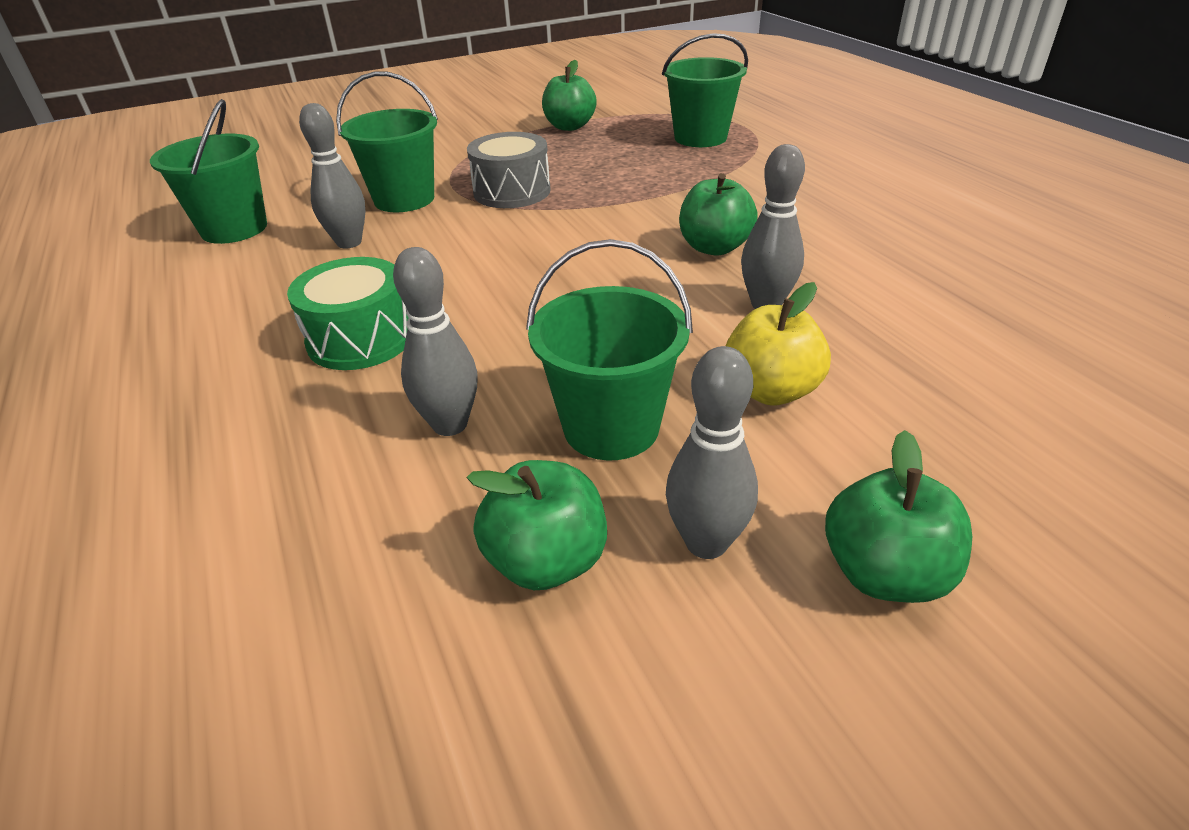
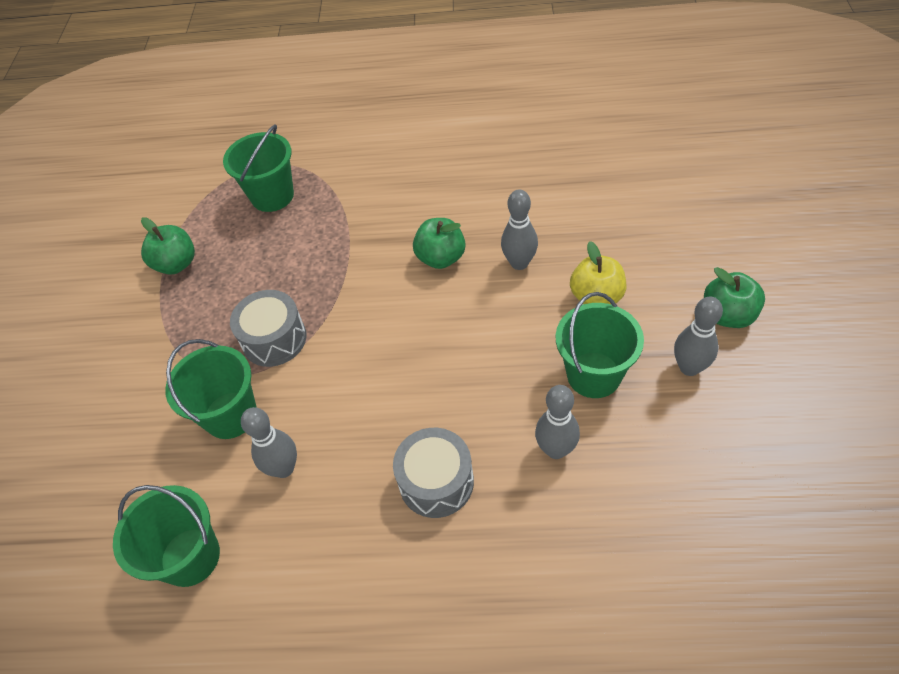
camera: 60 degrees left, 15 degrees up
(361, 338) = (436, 482): green drum -> grey drum
(546, 560) = (677, 432): green apple -> none

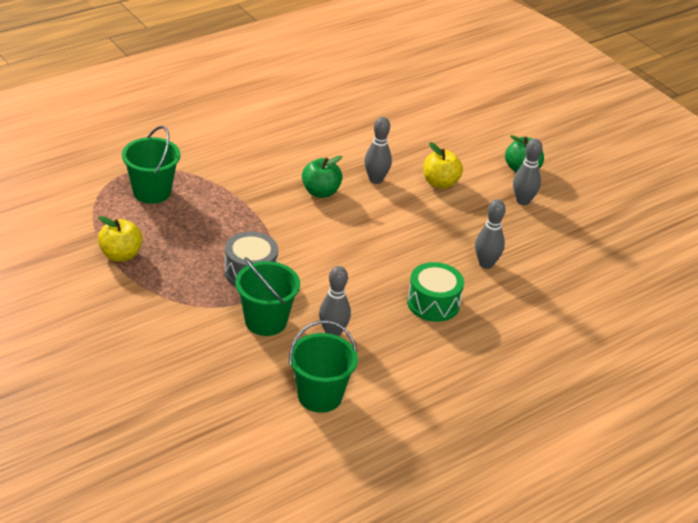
camera: 45 degrees left, 15 degrees down
(176, 264) = (121, 255): green apple -> yellow apple
(436, 482) = (433, 303): grey drum -> green drum
(593, 375) = (474, 222): green bucket -> none

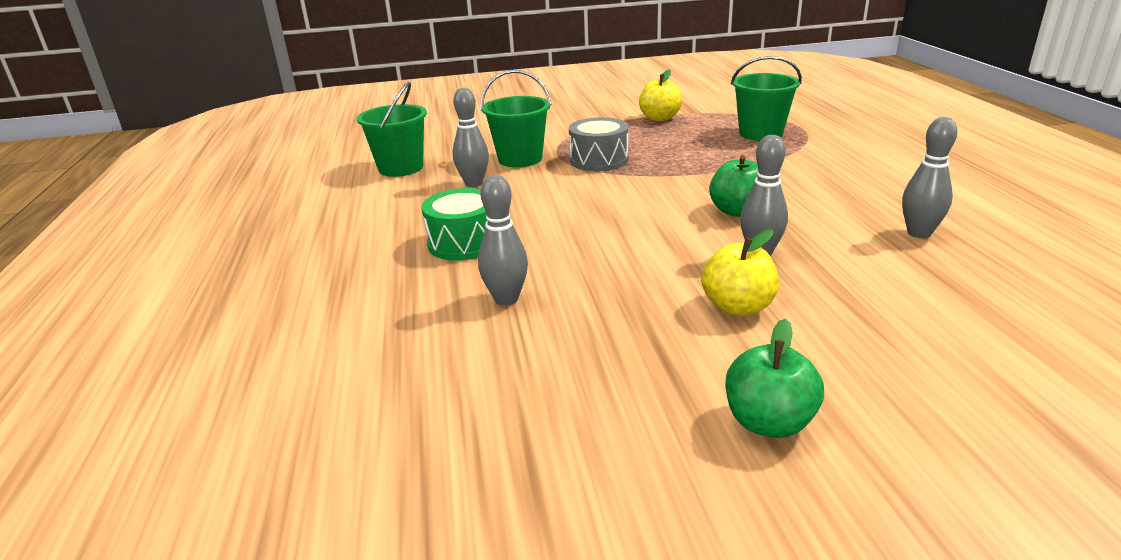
camera: 120 degrees right, 10 degrees down
(523, 201) = (651, 387): grey bowling pin -> grey bowling pin (919, 233)

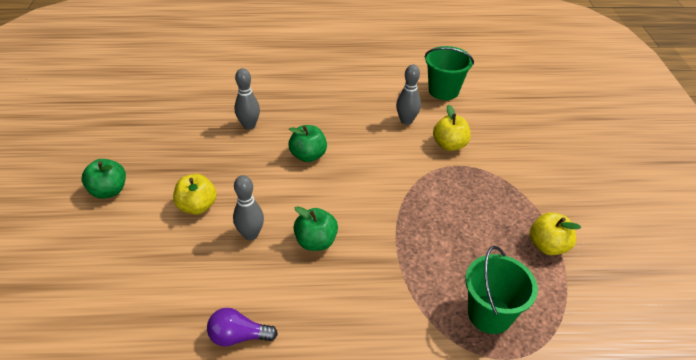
camera: 95 degrees right, 15 degrees up
(464, 243) = (318, 114): green drum -> none
(520, 159) = (449, 145): green bucket -> yellow apple
(572, 237) = (308, 155): none -> green apple
(599, 160) = (437, 186): grey drum -> none
(919, 233) = (238, 336): grey bowling pin -> purple light bulb

